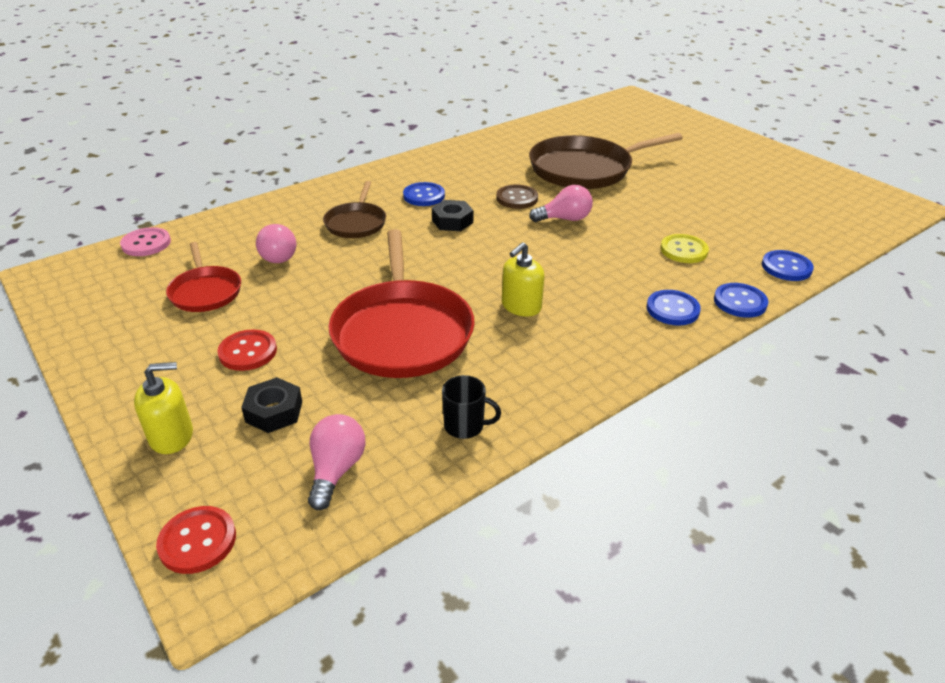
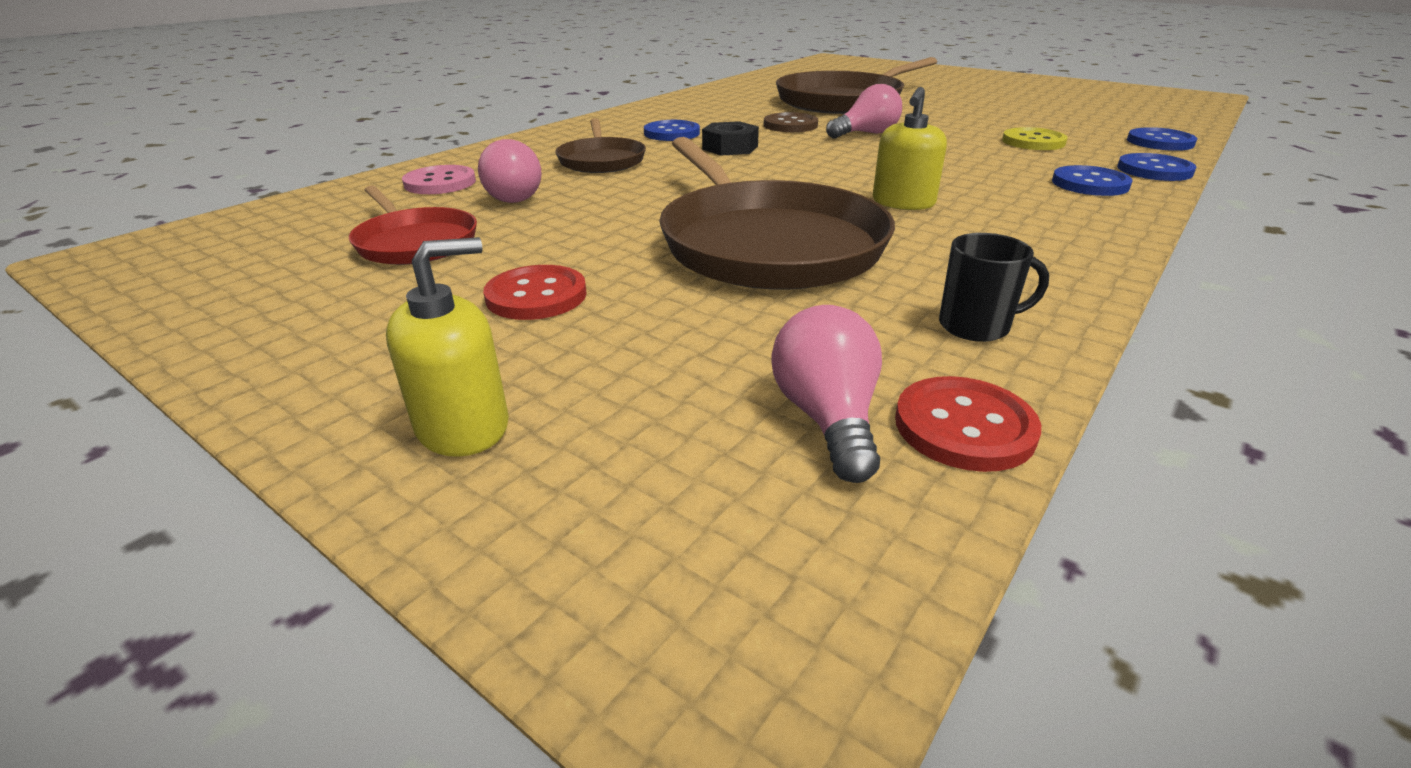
camera: 15 degrees left, 5 degrees down
(146, 244) = (283, 208): pink button -> pink button (440, 183)
(197, 541) = (641, 600): red button -> red button (964, 427)
(274, 411) = (642, 359): black nut -> none
(402, 331) = (767, 244): red pan -> brown pan

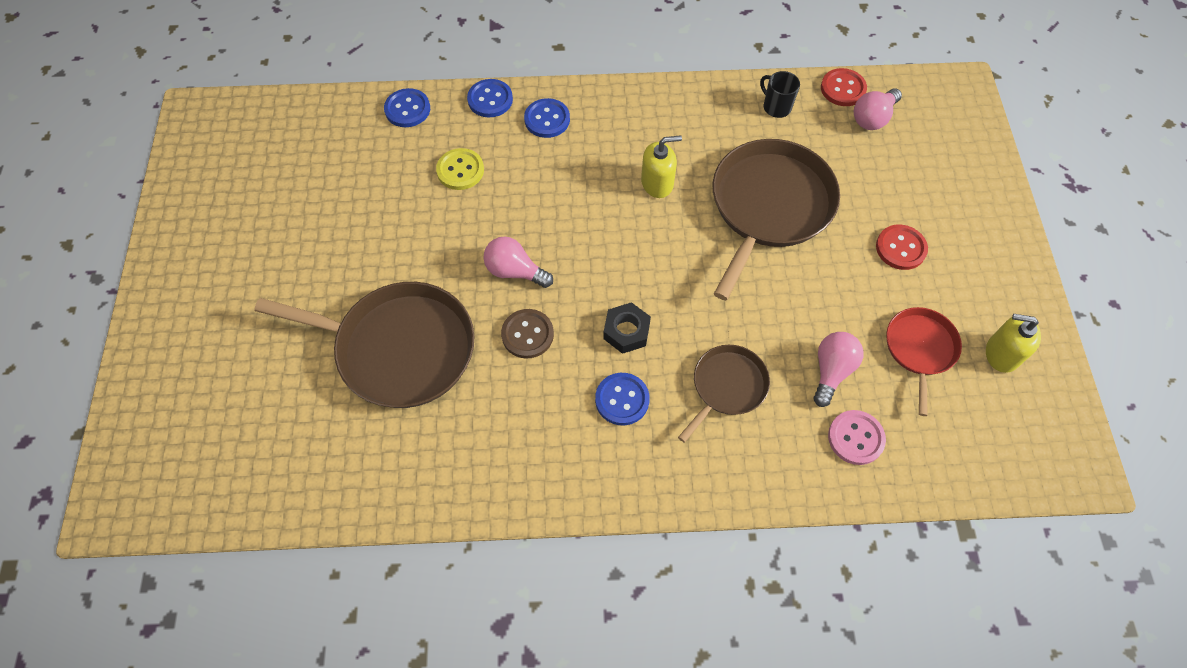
camera: 130 degrees left, 30 degrees up
(463, 426) = (973, 195): yellow soap dispenser -> yellow soap dispenser (1001, 354)

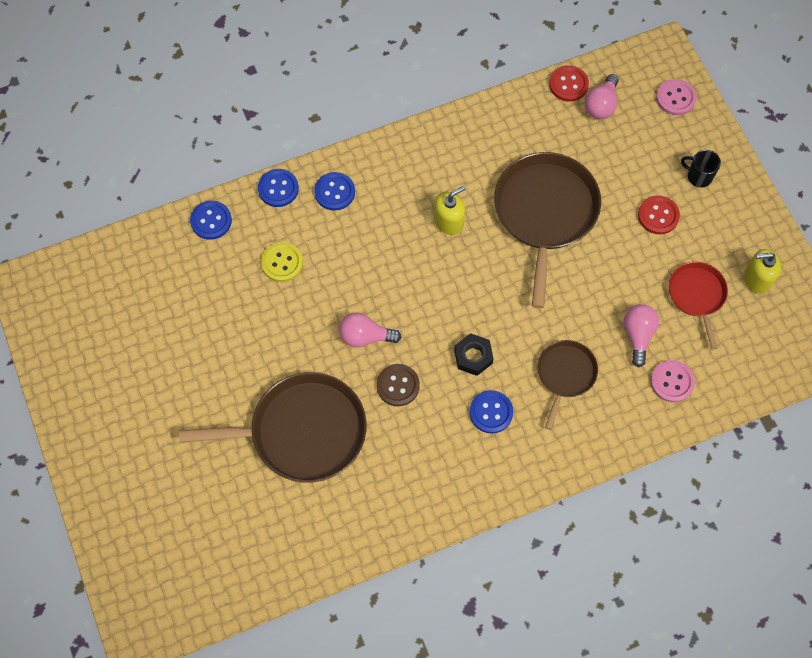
camera: 20 degrees left, 5 degrees up
(776, 107) = (520, 119): black mug -> black mug (698, 176)
(961, 135) = (675, 98): none -> pink button

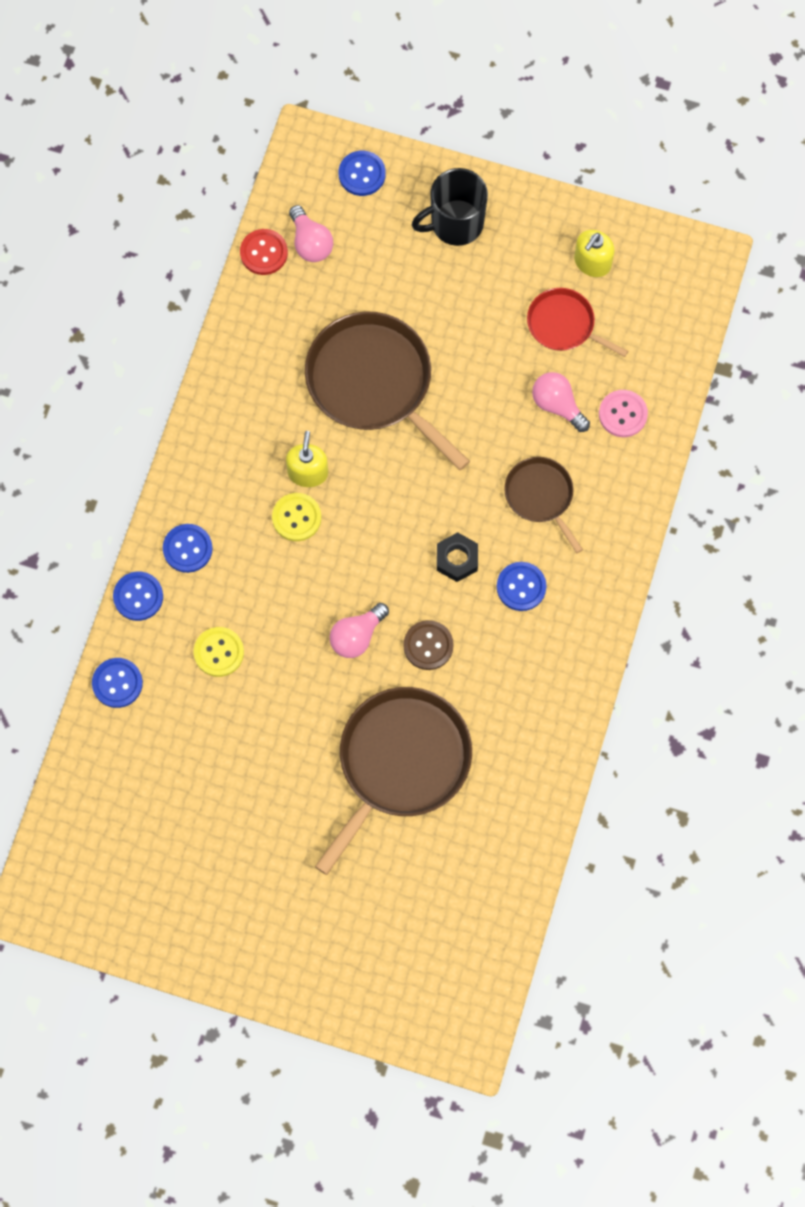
camera: 50 degrees left, 5 degrees up
(412, 238) = (296, 518): none -> yellow button
(658, 215) = (462, 290): red button -> none
(675, 98) = (362, 174): pink button -> blue button
(698, 176) = (455, 223): black mug -> black mug, size x1.77

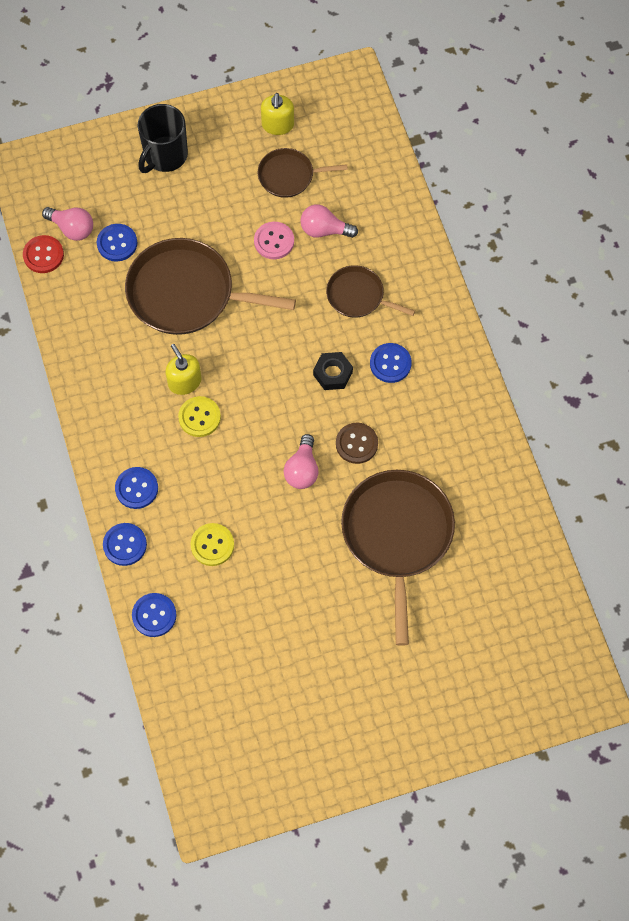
camera: 35 degrees left, 5 degrees down
(362, 174) = (75, 162): blue button -> blue button (117, 243)
(564, 325) = (289, 176): red pan -> brown pan
(623, 414) = (372, 209): pink button -> pink button (274, 241)

